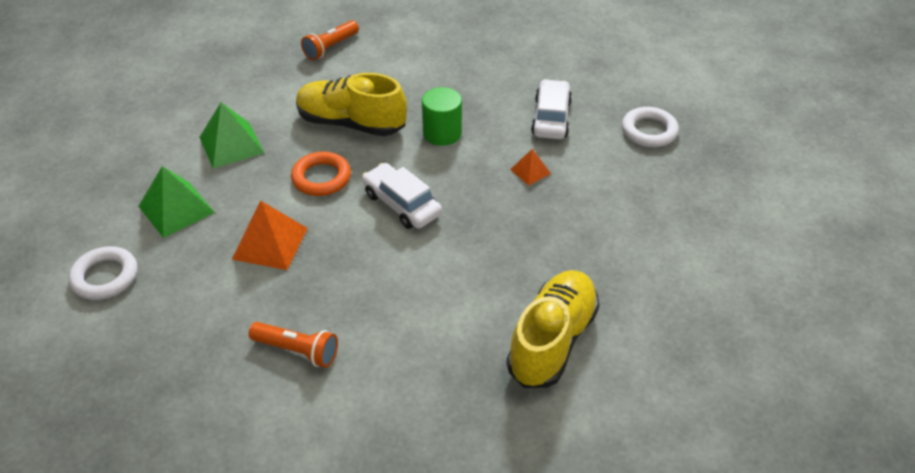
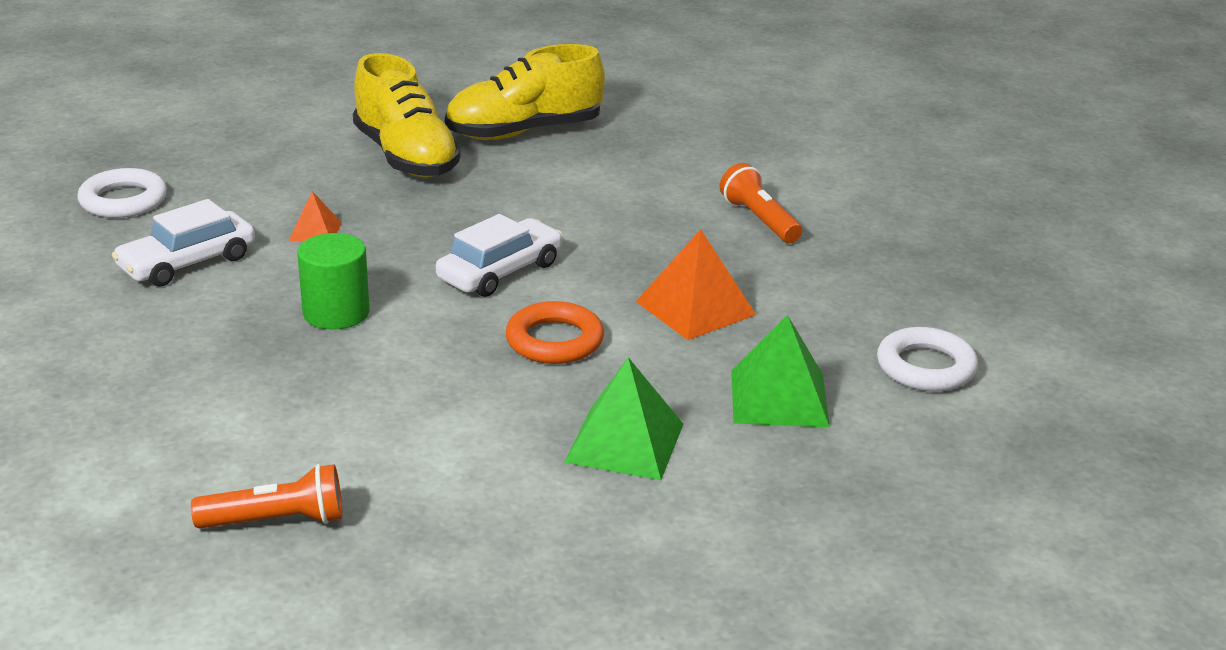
camera: 140 degrees left, 15 degrees down
(351, 123) = (426, 383): yellow shoe -> yellow shoe (406, 157)
(402, 204) = (500, 271): white car -> white car turned 135 degrees counterclockwise

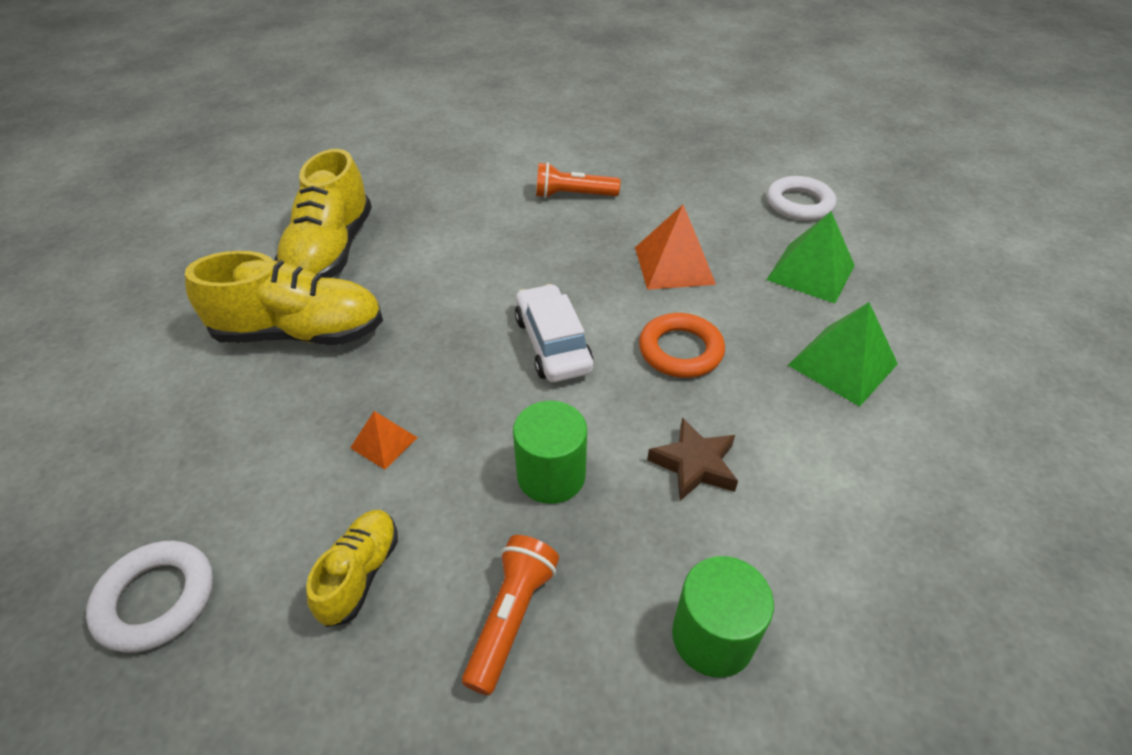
camera: 60 degrees left, 15 degrees up
(187, 262) = (360, 574): white car -> yellow shoe
(223, 423) = (712, 636): none -> green cylinder
(276, 521) = (903, 641): orange flashlight -> orange flashlight (511, 617)
(402, 379) = (694, 464): none -> brown star

